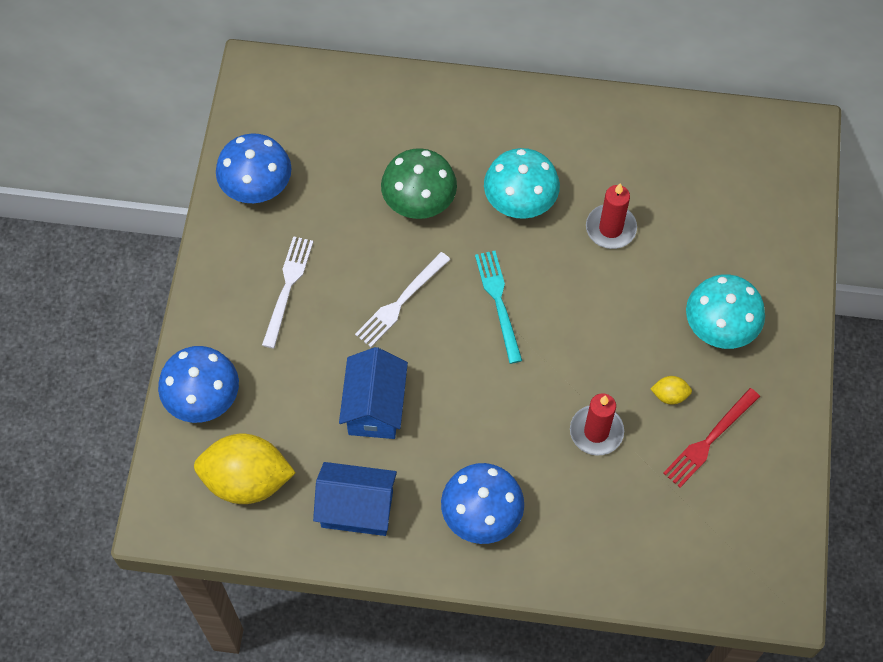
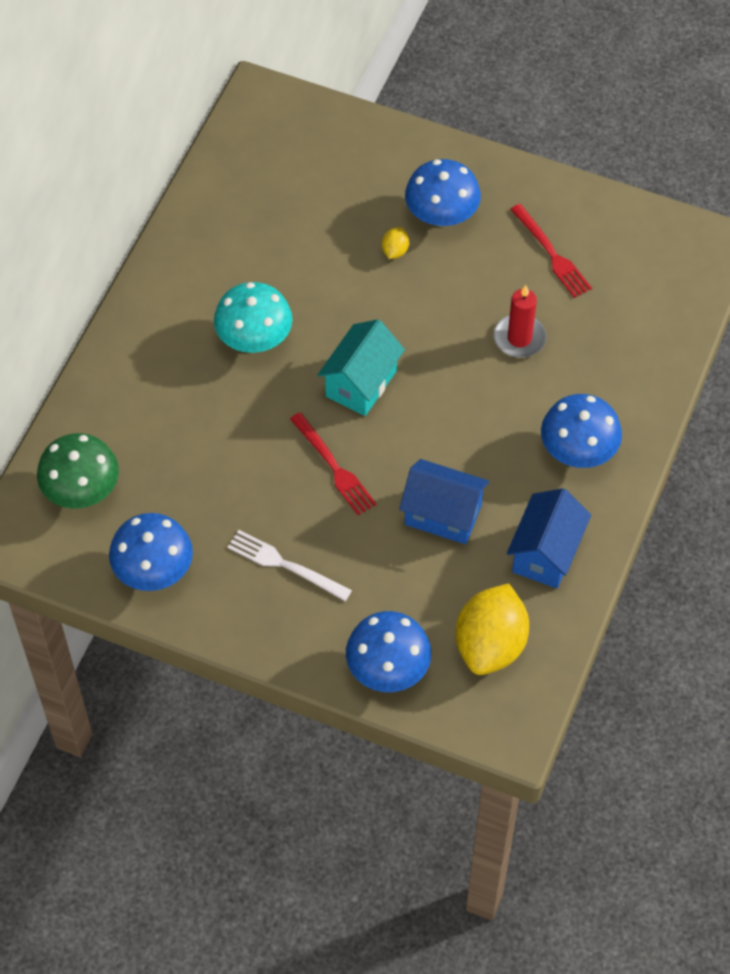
camera: 75 degrees left, 5 degrees down
(401, 301) = (333, 467): white fork -> red fork
(419, 201) = (224, 425): green mushroom -> green mushroom (82, 490)
(499, 302) = (361, 383): turquoise fork -> turquoise house
(610, 228) = (310, 272): red candle -> none
(669, 395) = (499, 272): yellow lemon -> yellow lemon (395, 251)
(720, 327) = (441, 215): turquoise mushroom -> blue mushroom

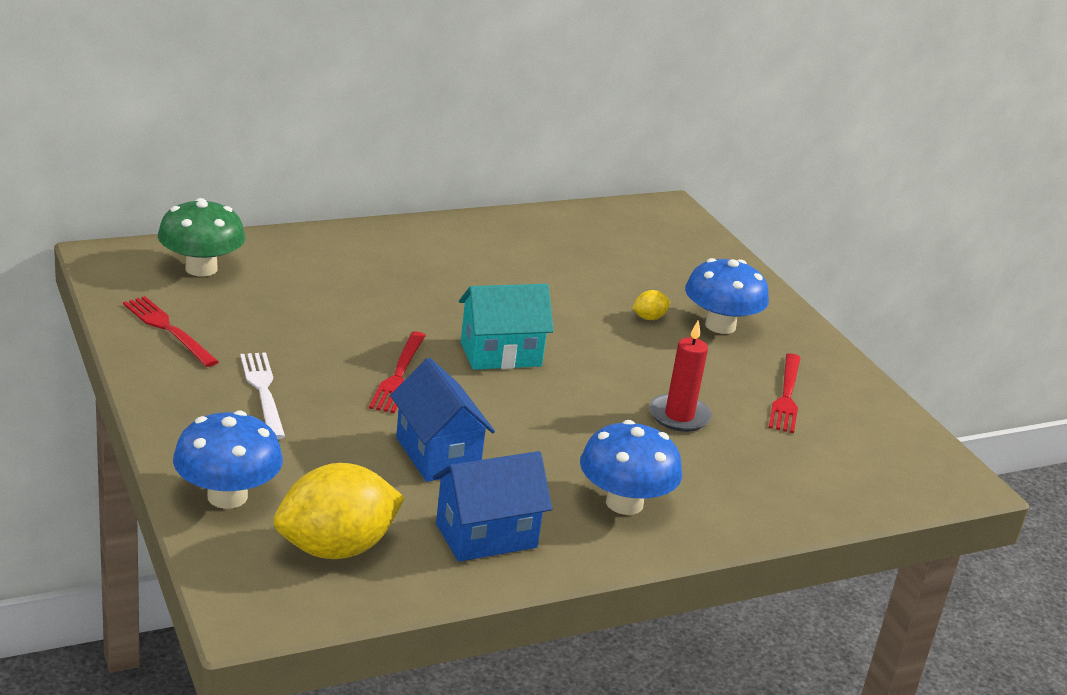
camera: 40 degrees right, 30 degrees down
(154, 570) = (168, 330): blue mushroom -> red fork
(254, 338) = (460, 288): turquoise mushroom -> none

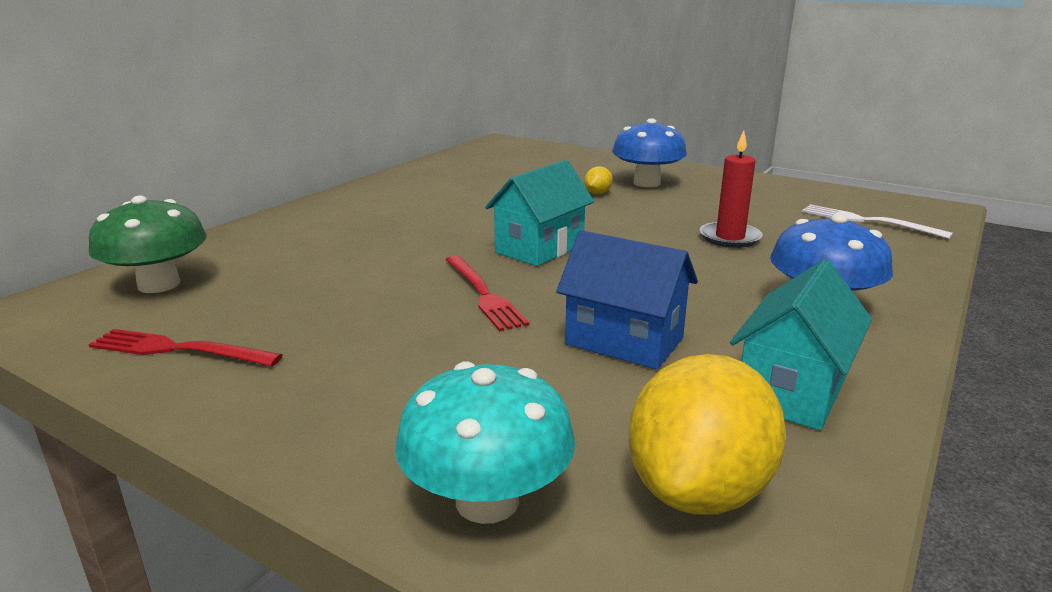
camera: 30 degrees left, 5 degrees down
(227, 496) = (487, 501): blue mushroom -> turquoise mushroom
(263, 392) = (371, 363): white fork -> white fork (868, 221)
(486, 536) = (791, 391): blue house -> turquoise house
(786, 396) = (760, 203): red fork -> none

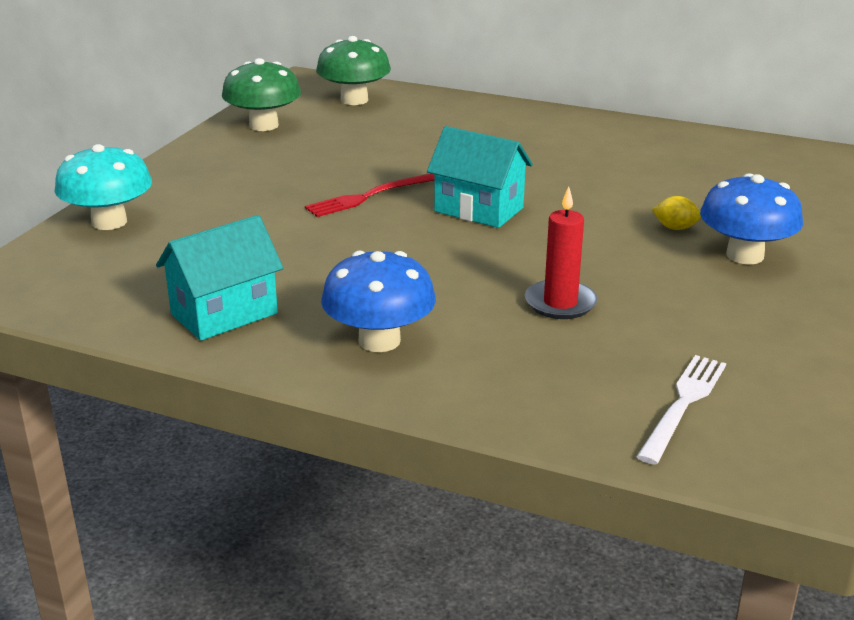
camera: 80 degrees right, 5 degrees up
(179, 349) = (264, 125): red fork -> green mushroom
(624, 341) = (295, 252): blue house -> none
(698, 490) = (110, 277): yellow lemon -> none
(791, 391) = (224, 314): turquoise house -> turquoise house turned 60 degrees counterclockwise

